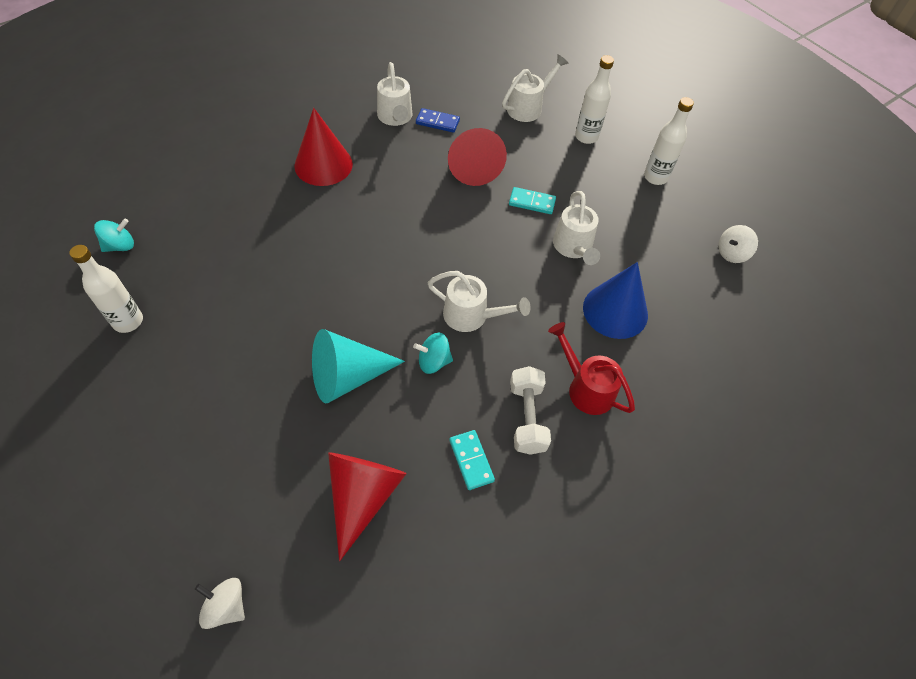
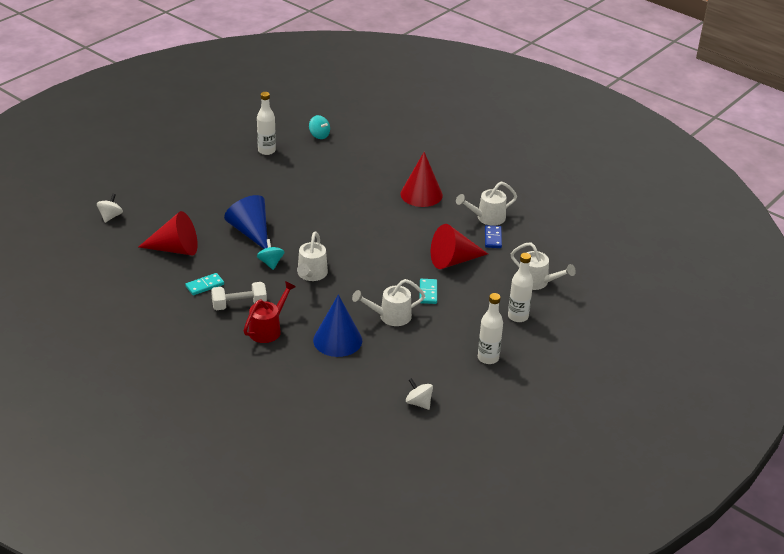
camera: 80 degrees right, 20 degrees down
(348, 376) = (251, 232): turquoise cone -> blue cone

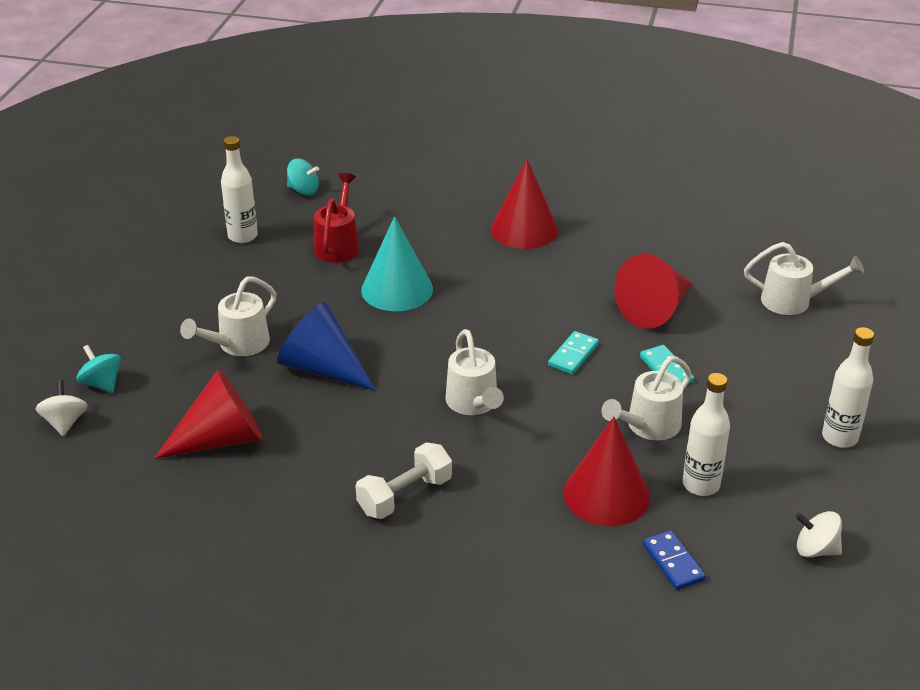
camera: 25 degrees left, 0 degrees up
(205, 285) = (321, 483): turquoise domino -> turquoise domino (573, 355)
(268, 329) = (485, 518): red watering can -> red watering can (338, 244)
(271, 263) = (396, 407): turquoise spinning top -> turquoise spinning top (102, 384)
(323, 204) = (397, 289): none -> turquoise cone
(337, 340) = (606, 494): blue cone -> red cone
(486, 218) = (642, 234): white watering can -> white watering can (237, 345)
(493, 238) = (677, 259): blue domino -> blue domino (673, 562)
(518, 316) = (817, 360): white bottle -> white bottle (701, 485)

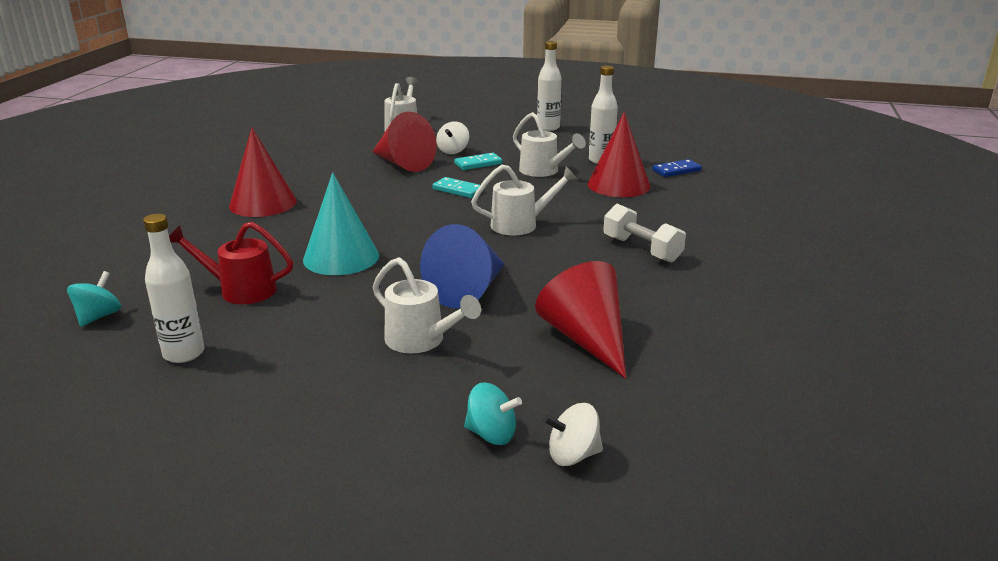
camera: 90 degrees left, 10 degrees down
(102, 384) = (491, 434): turquoise spinning top -> turquoise spinning top turned 120 degrees counterclockwise
(815, 550) = (649, 139): white spinning top -> white spinning top (453, 151)

